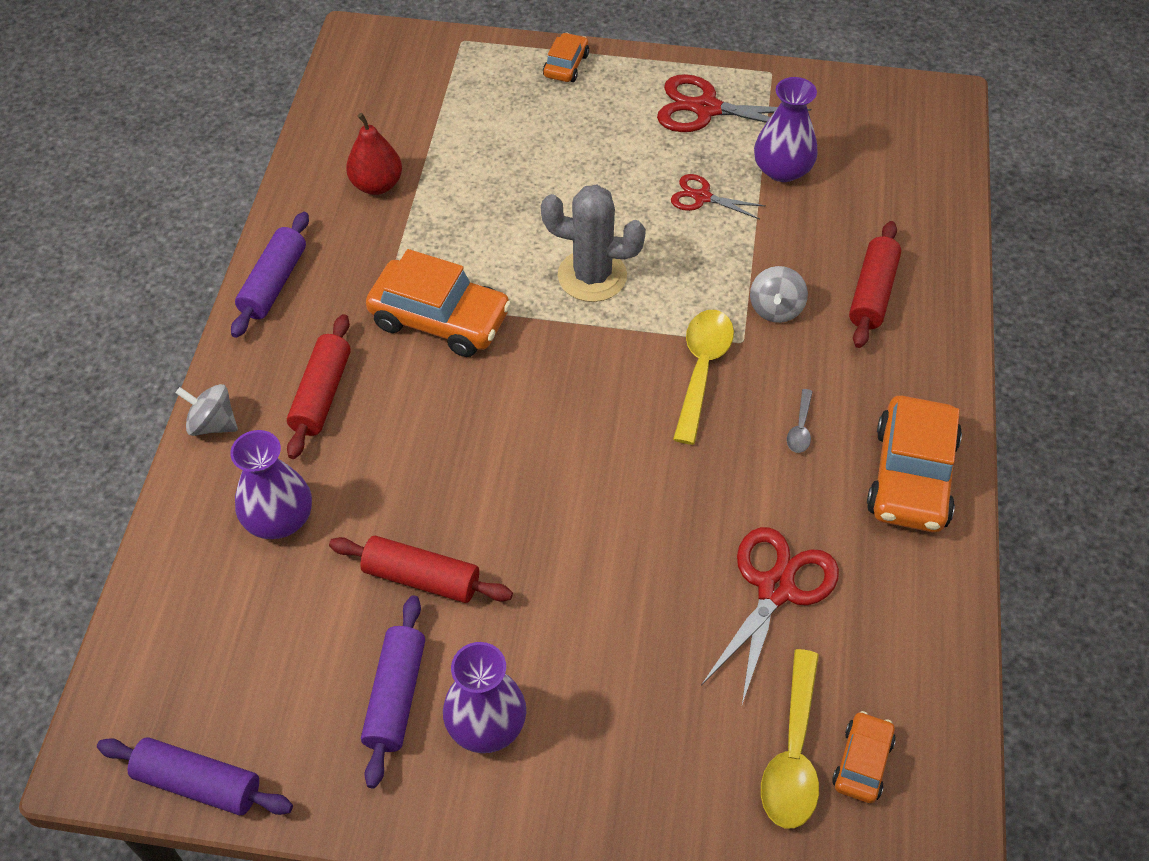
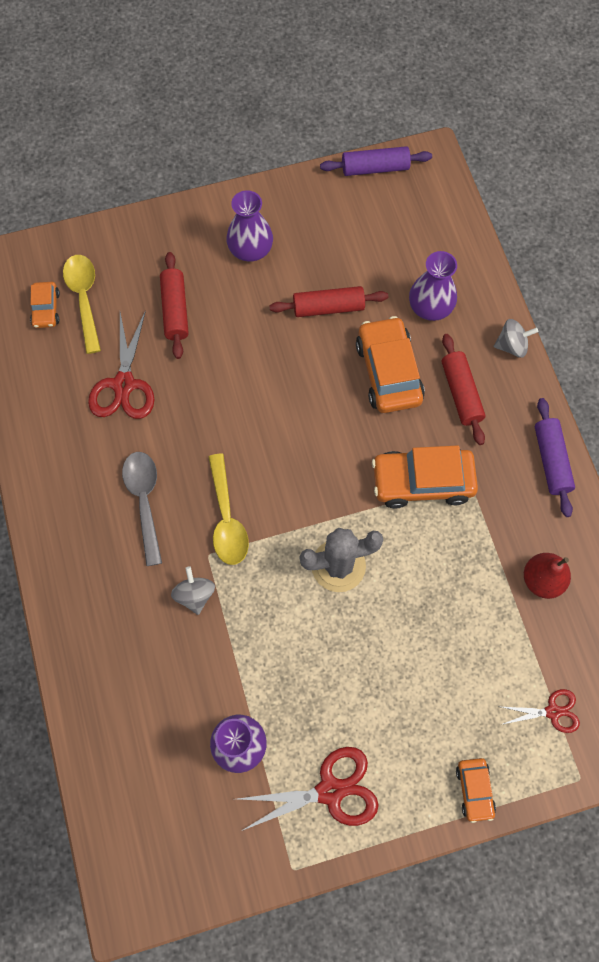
camera: 155 degrees right, 15 degrees up
(396, 696) = (304, 243): purple rolling pin -> none
(701, 197) = (292, 682): red scissors -> red scissors (553, 711)
(800, 428) = (144, 501): grey spoon -> grey spoon, size x2.05
(872, 293) = (129, 642): red rolling pin -> red rolling pin (175, 310)
(911, 476) = (61, 495): orange car -> orange car (388, 372)

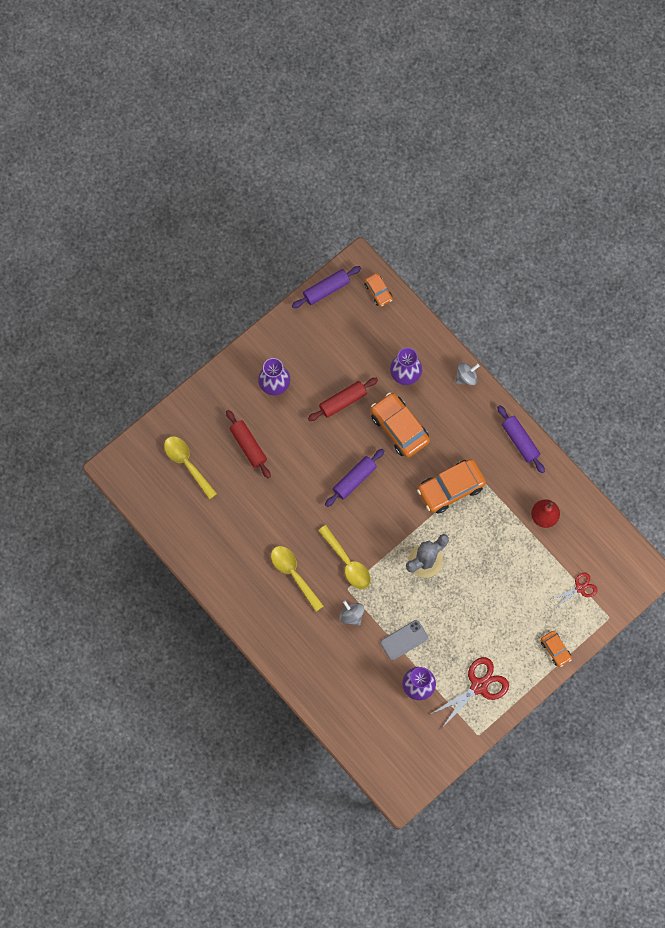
camera: 25 degrees left, 5 degrees up
(46, 309) = (167, 481): orange car -> orange car (378, 291)
(124, 385) = (243, 509): red scissors -> none
(144, 501) = (293, 574): grey spoon -> yellow spoon
(252, 666) = (404, 640): none -> grey phone
(293, 412) = (354, 479): none -> purple rolling pin
(461, 393) = (449, 422): red rolling pin -> none

